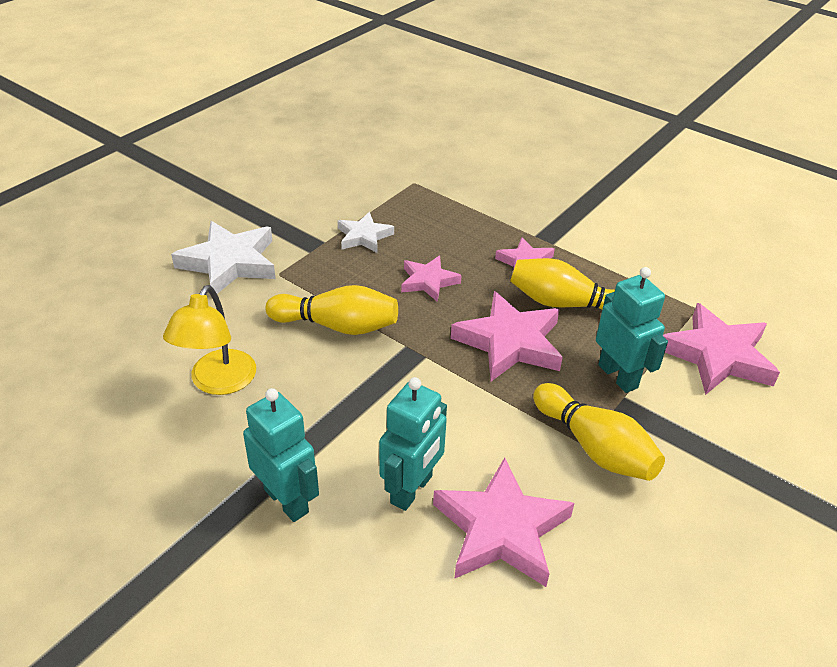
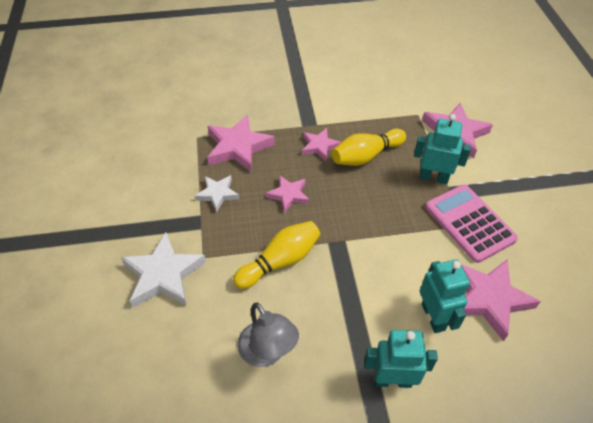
camera: 45 degrees left, 10 degrees up
(218, 382) = (267, 353): yellow lamp -> grey lamp
(510, 343) = (370, 199): pink star -> pink star (238, 147)
(594, 447) = (469, 223): yellow bowling pin -> pink calculator

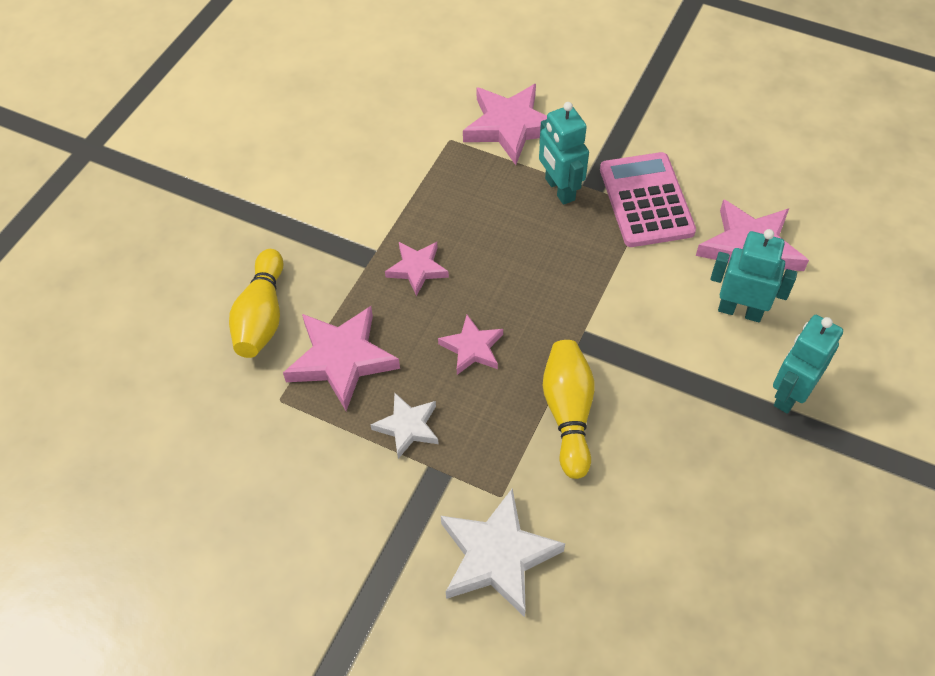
camera: 55 degrees left, 5 degrees up
(267, 353) = (685, 495): grey lamp -> none
(366, 156) = (473, 231): yellow bowling pin -> yellow bowling pin (262, 316)
(433, 178) = (559, 189): turquoise robot -> turquoise robot turned 75 degrees counterclockwise
(469, 223) = (646, 200): pink calculator -> pink calculator turned 75 degrees clockwise

